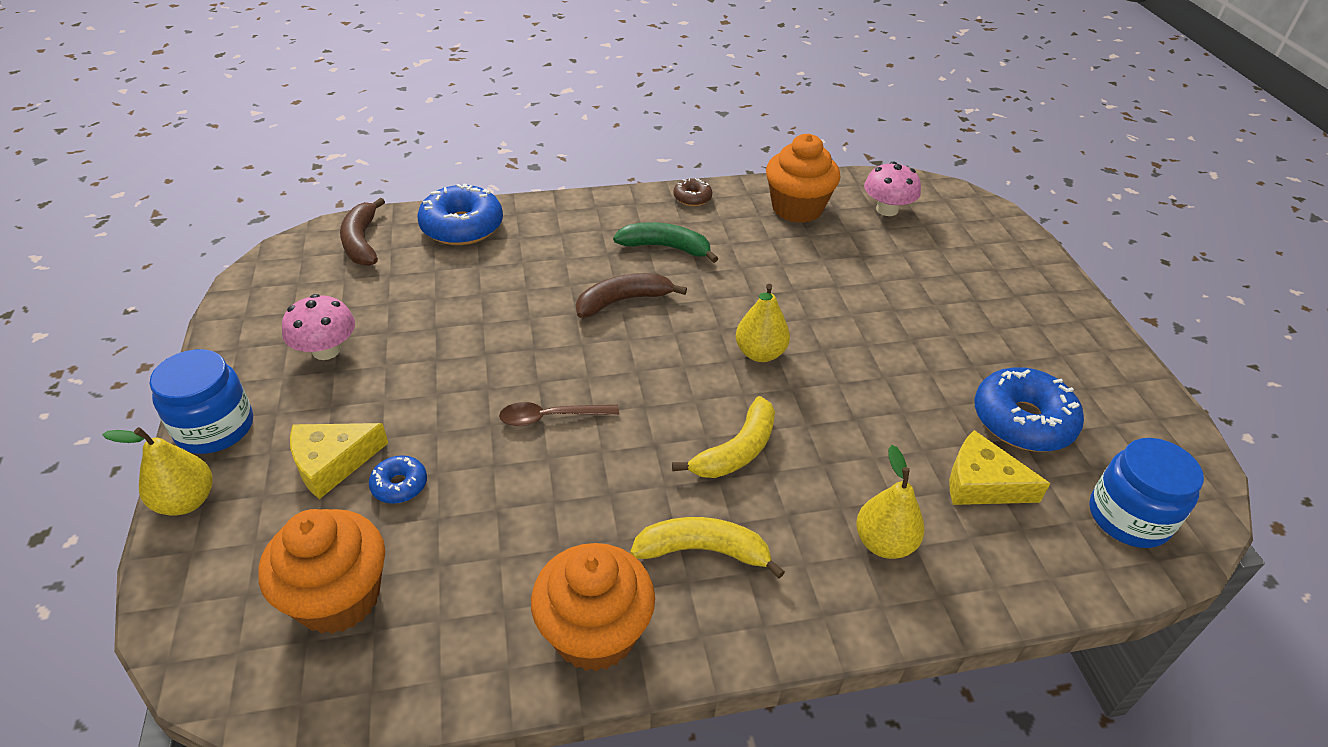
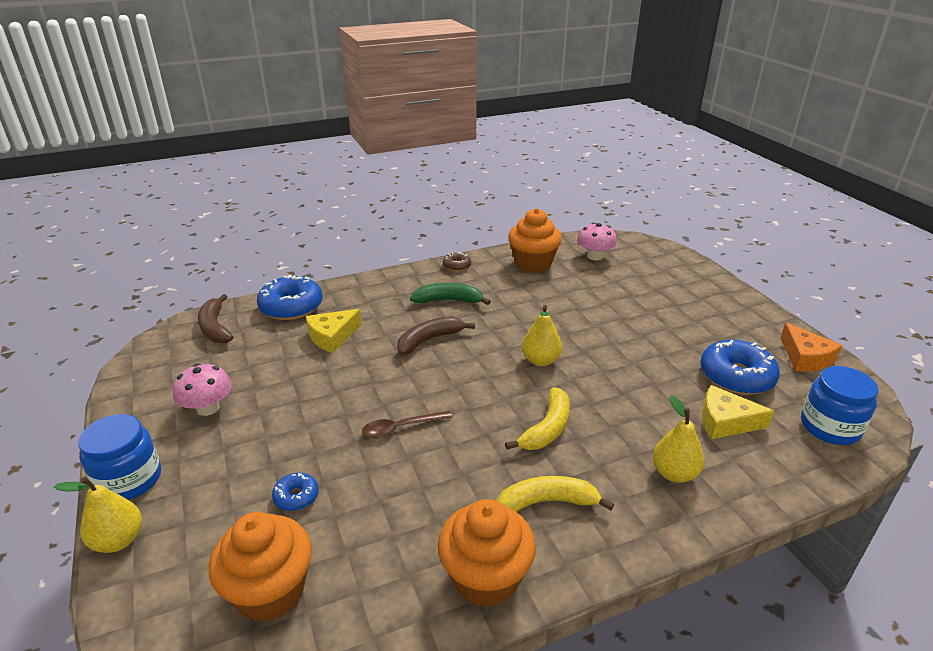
camera: 10 degrees left, 10 degrees down
(332, 462) = (236, 489): yellow cheese -> yellow cheese (332, 336)
(1134, 409) = (805, 357): none -> orange cheese

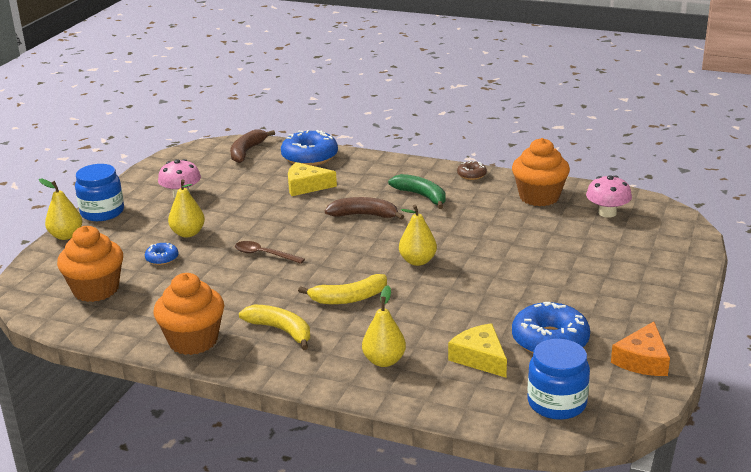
camera: 45 degrees right, 5 degrees down
(282, 449) = (188, 233): none -> yellow pear

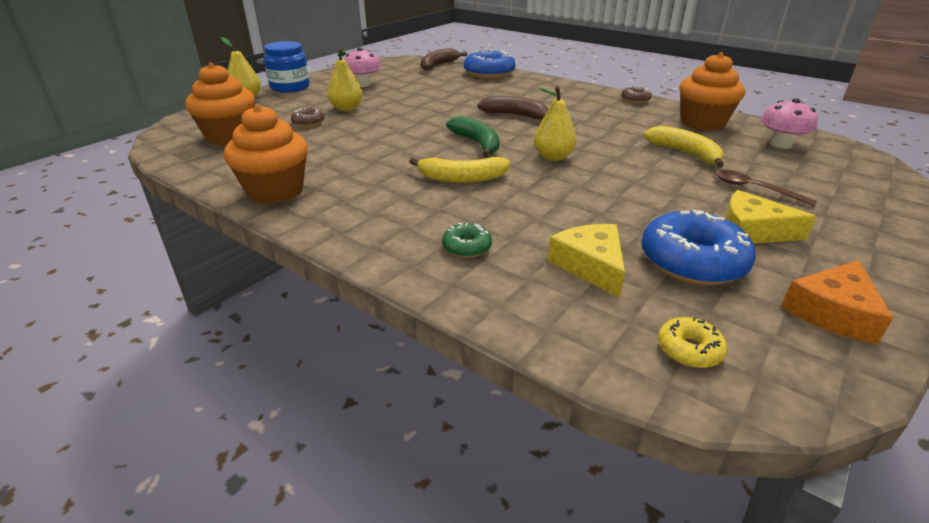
camera: 15 degrees right, 5 degrees up
(162, 258) = (308, 123): blue donut -> brown donut
(264, 254) = (402, 132): brown spoon -> brown spoon (754, 189)
(281, 330) = (371, 196): yellow banana -> yellow banana (685, 153)
(306, 186) = (474, 90): yellow cheese -> yellow cheese (752, 231)
(384, 361) = (467, 247): yellow pear -> green donut
(422, 196) = (579, 109): green banana -> green banana (477, 143)
(556, 403) = (689, 350): blue jar -> yellow donut

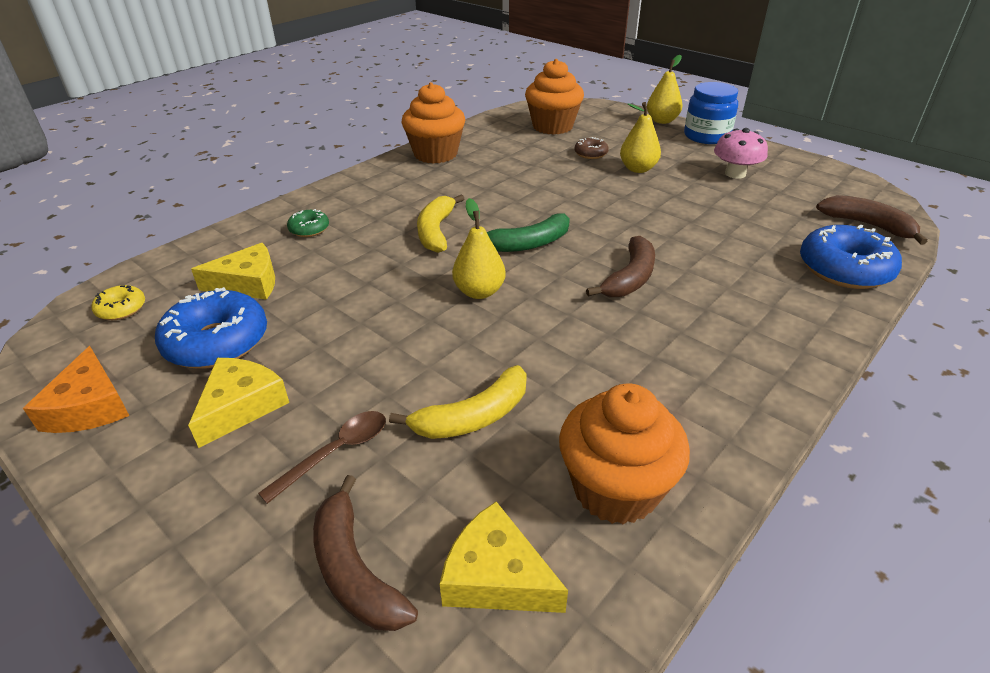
camera: 95 degrees right, 5 degrees up
(635, 100) = (744, 424): brown donut -> none
(780, 144) = (496, 576): pink mushroom -> yellow cheese
(820, 174) = (354, 570): none -> brown banana
(832, 312) = (89, 406): orange cheese -> orange cheese turned 150 degrees counterclockwise

